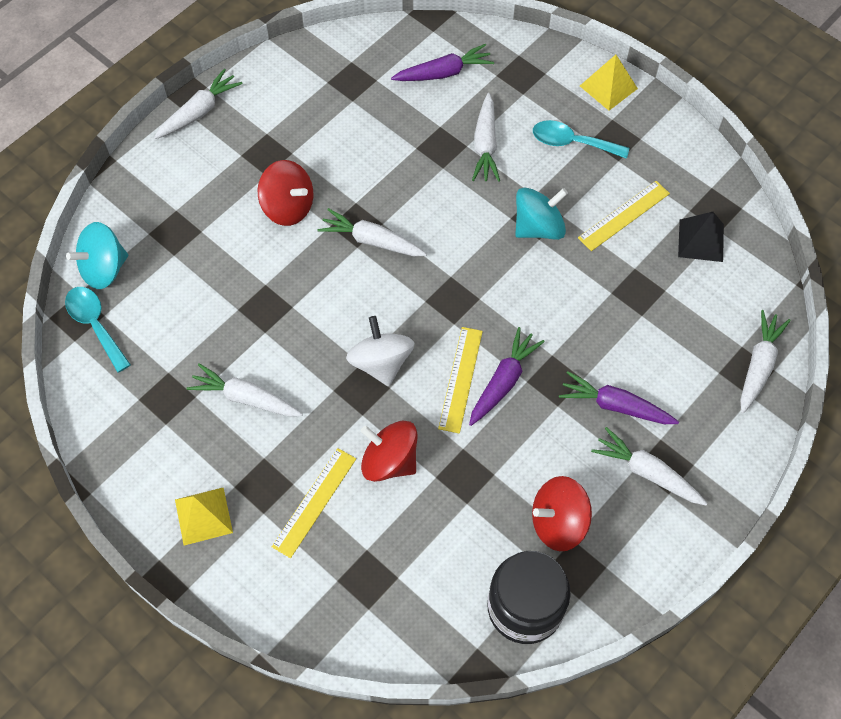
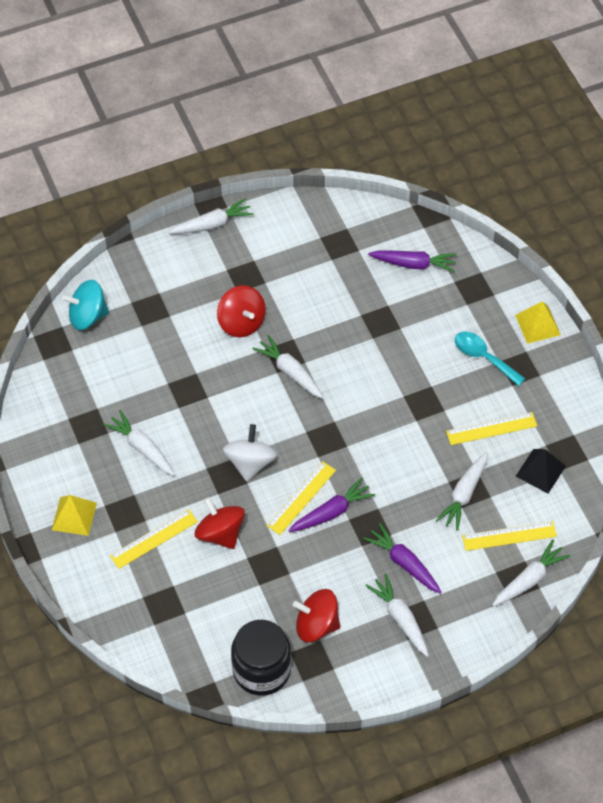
camera: 25 degrees right, 5 degrees down
(95, 325) = (63, 354): turquoise spoon -> none
(485, 144) = (415, 333): white carrot -> white carrot (464, 494)
(538, 227) = (420, 411): turquoise spinning top -> none
(710, 326) = (509, 536): none -> yellow ruler

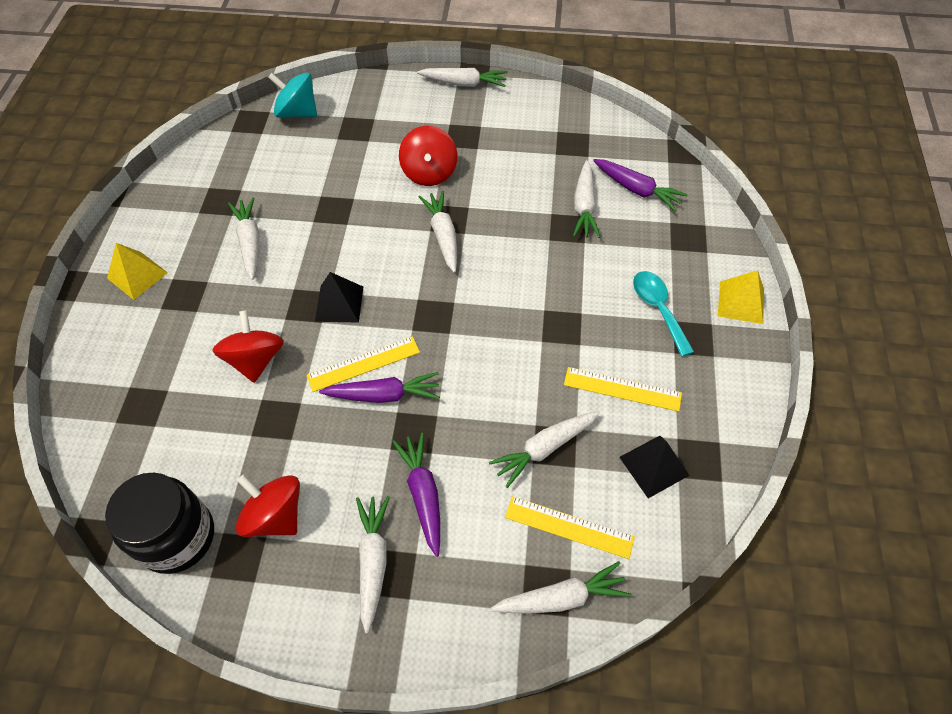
camera: 30 degrees right, 0 degrees up
(154, 539) = (189, 333): yellow ruler -> none
(250, 463) = (339, 303): white spinning top -> black pyramid
(382, 297) = (584, 206): none -> white carrot

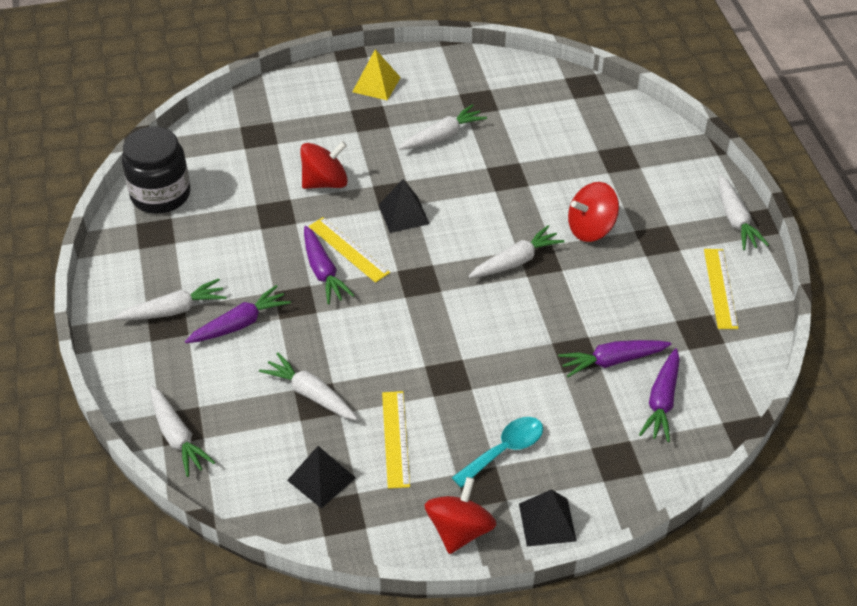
camera: 70 degrees right, 10 degrees down
(275, 516) = (193, 241): red spinning top -> red spinning top (459, 530)
(297, 112) = (615, 112): turquoise spinning top -> none
(569, 527) = (241, 428): yellow ruler -> yellow ruler (720, 288)
(584, 206) = (613, 361): white carrot -> purple carrot
(741, 302) = (547, 522): yellow pyramid -> black pyramid

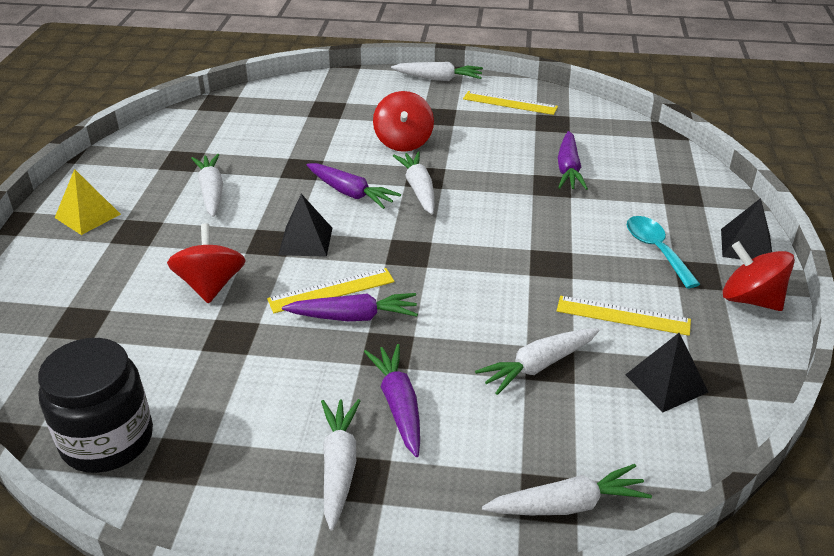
camera: 70 degrees left, 10 degrees down
(662, 401) = (622, 157): purple carrot -> purple carrot (350, 193)

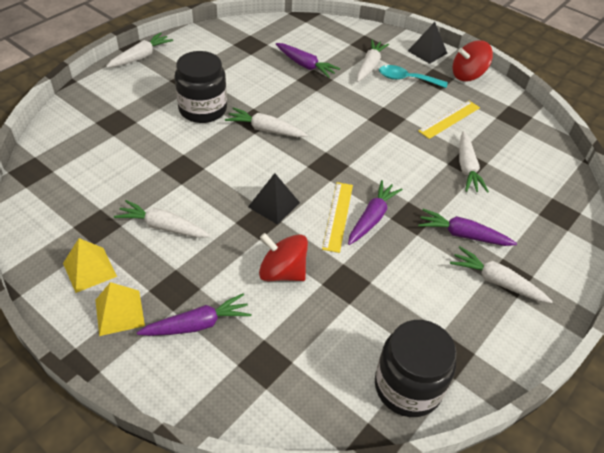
camera: 60 degrees left, 10 degrees up
(126, 180) = (89, 269): none -> yellow pyramid
(350, 193) = (238, 160): purple carrot -> purple carrot (197, 324)
(403, 142) = (203, 109): red spinning top -> black jar
(510, 103) = (208, 46): yellow ruler -> none
(566, 505) = (568, 210): white carrot -> white carrot (369, 66)
(666, 383) = (507, 134): black pyramid -> none

